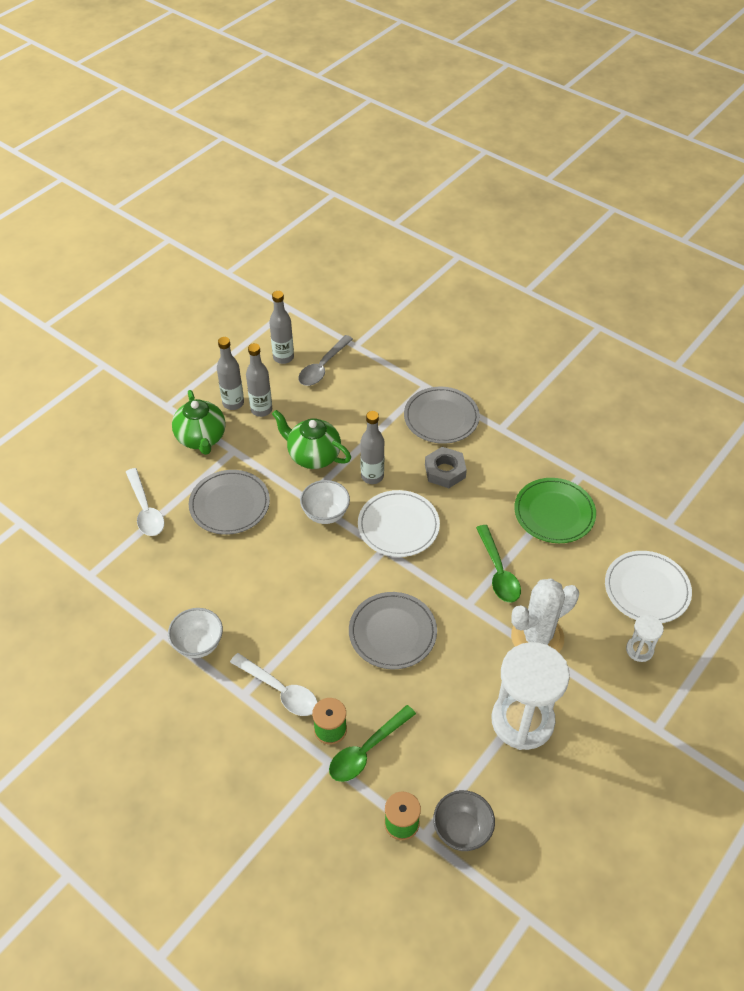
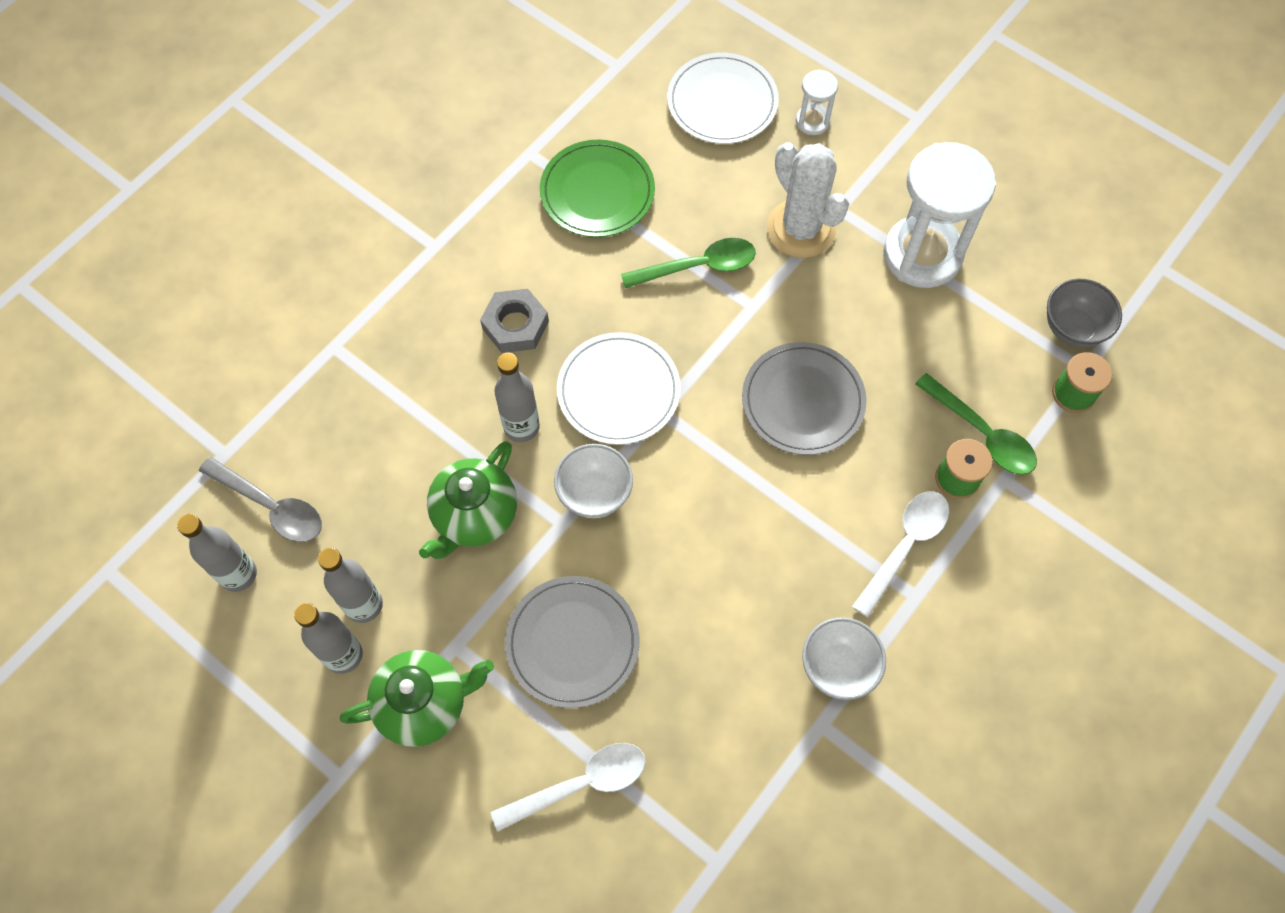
camera: 90 degrees left, 15 degrees up
(441, 417) = (406, 326): grey plate -> none

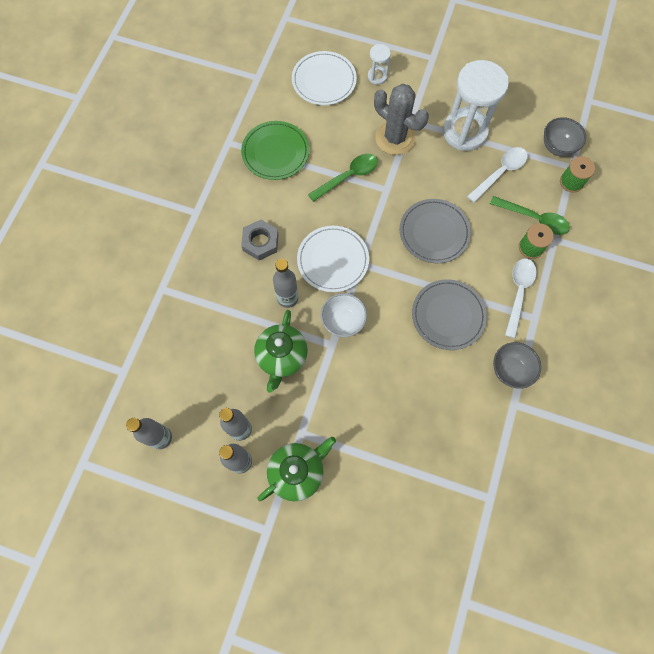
camera: 20 degrees left, 5 degrees up
(271, 506) = (163, 392): grey spoon -> none
(572, 643) = (365, 408): grey plate -> grey plate (448, 315)
(580, 784) = (401, 484): white spoon -> white spoon (500, 173)
(801, 229) = (395, 138): white cactus -> grey cactus
(838, 667) = (510, 370): white bowl -> grey bowl

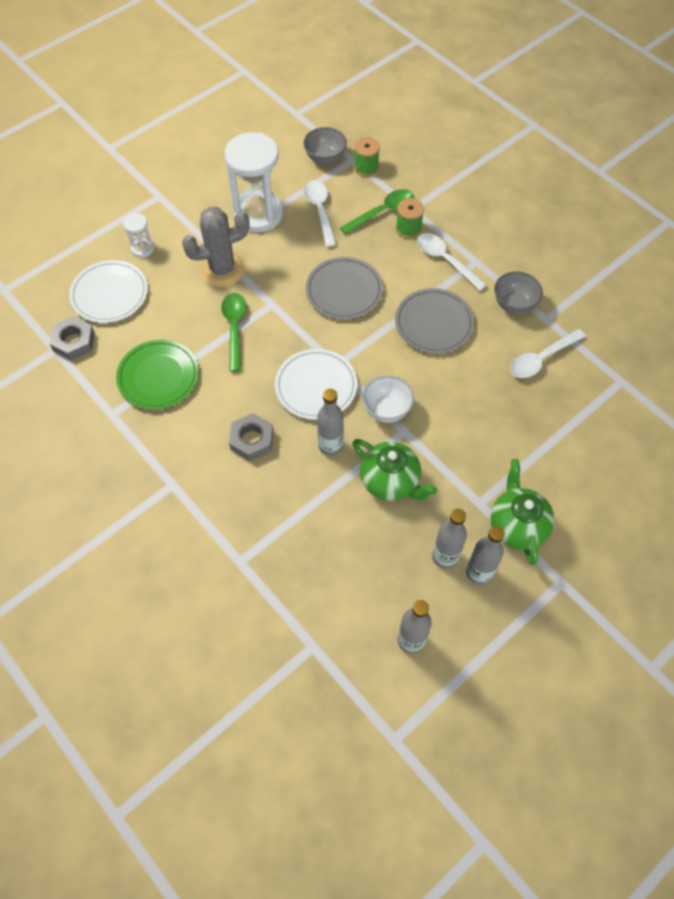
camera: 60 degrees left, 10 degrees down
(270, 84) = (74, 342): none -> grey nut
(469, 419) = (541, 359): none -> white spoon

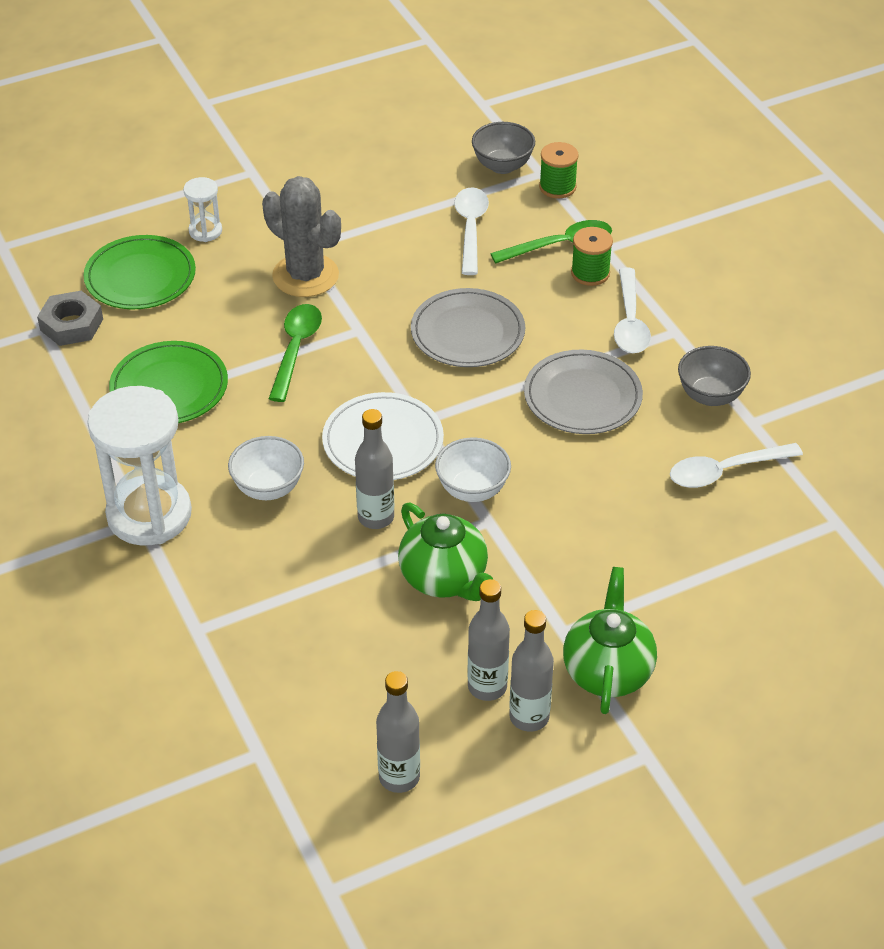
camera: 15 degrees right, 15 degrees down
(109, 294) = (140, 277): white plate -> green plate
(222, 269) = (305, 276): grey cactus -> grey cactus turned 45 degrees clockwise
(252, 440) = (268, 488): grey nut -> white bowl
(258, 214) = (381, 217): white hourglass -> white hourglass (149, 514)
(445, 260) = (630, 322): white spoon -> white spoon turned 150 degrees counterclockwise

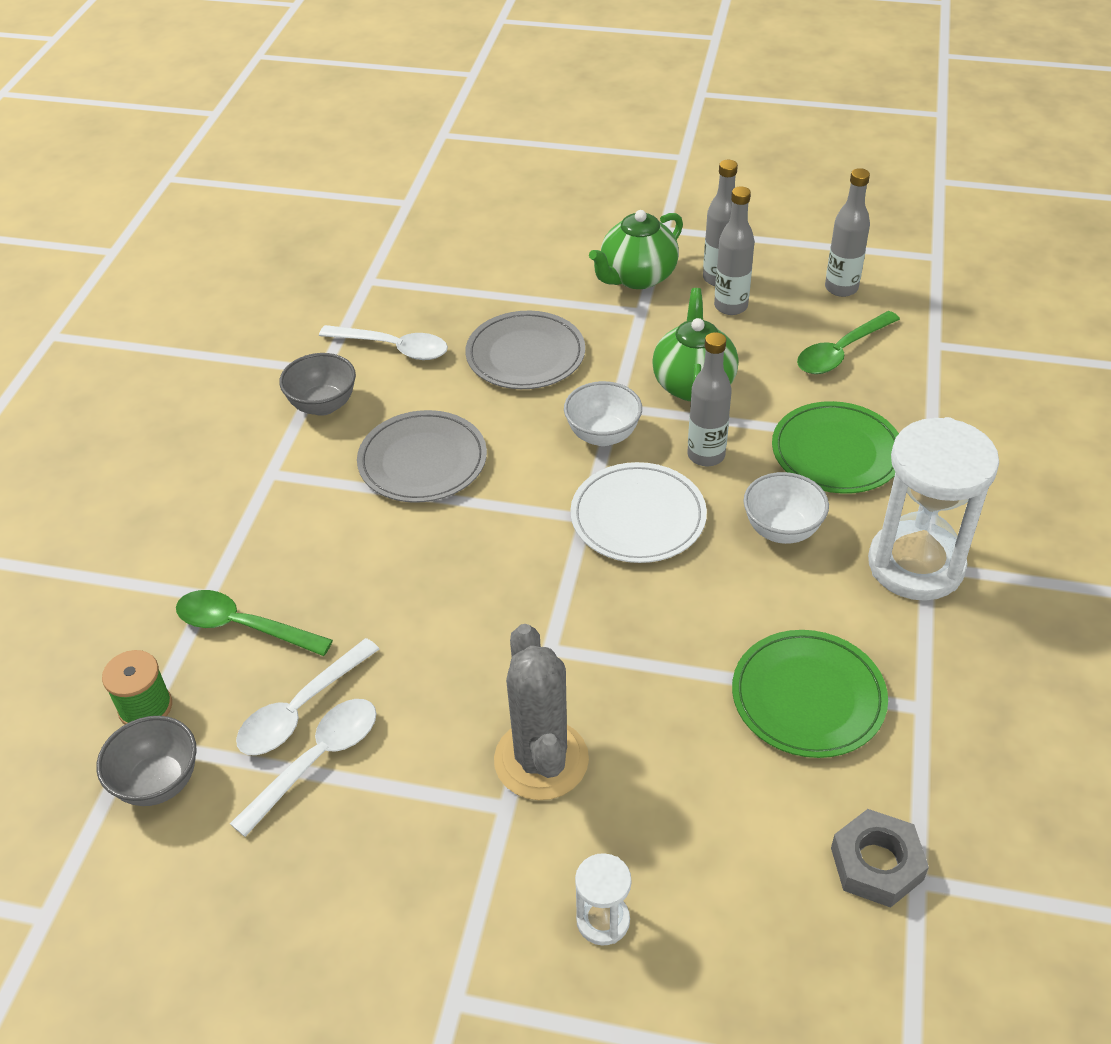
camera: 140 degrees left, 0 degrees up
(140, 277) = (741, 891): green plate -> green plate (836, 452)
(296, 349) = (635, 664): green spoon -> green spoon (841, 352)
(467, 332) = (447, 581): grey plate -> grey plate (525, 355)
(590, 273) = (258, 576): green spool -> none
(630, 322) = (294, 504): white spoon -> white spoon (317, 760)

